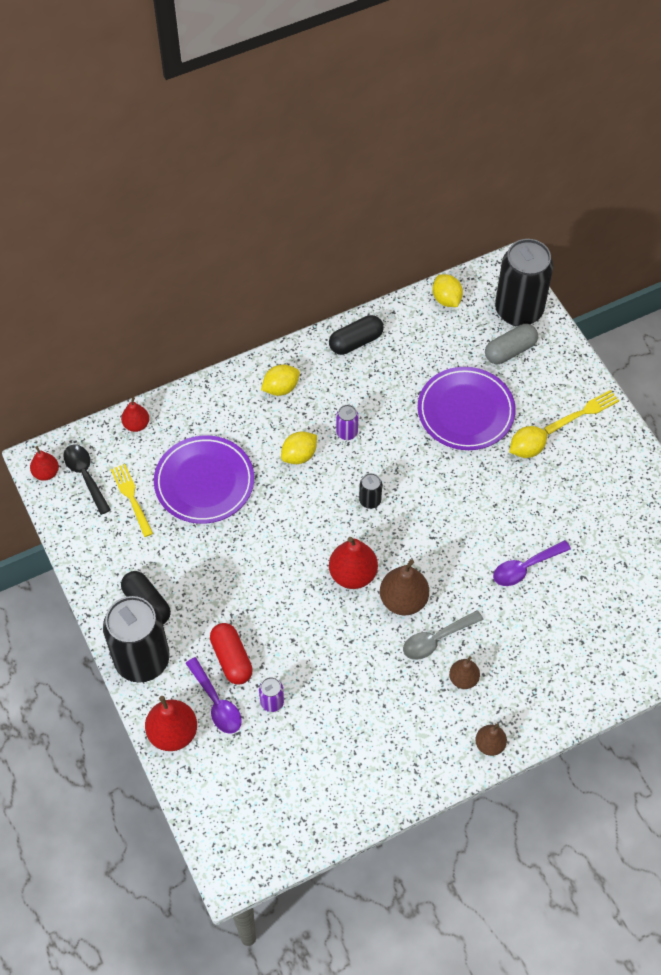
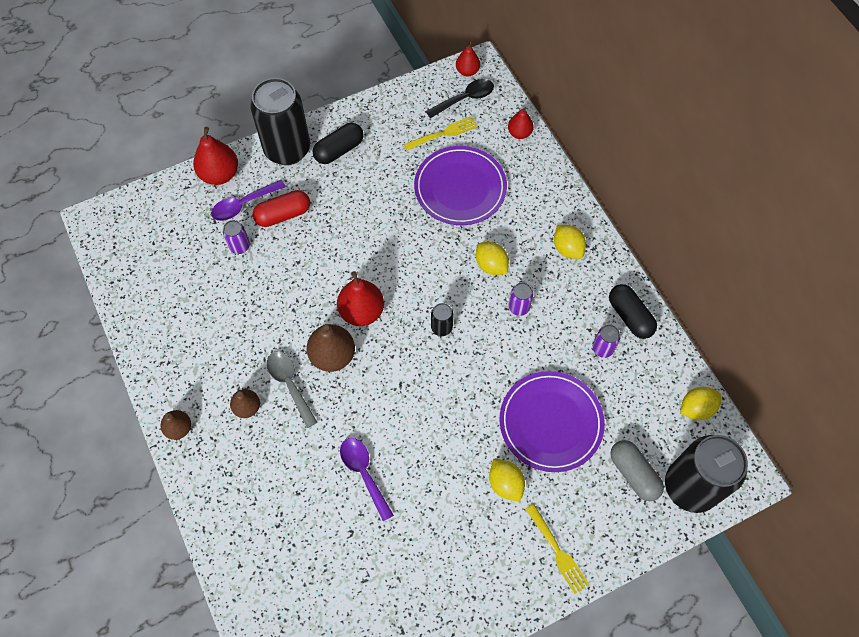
camera: 90 degrees right, 5 degrees up
(390, 366) = (602, 349): none -> purple can

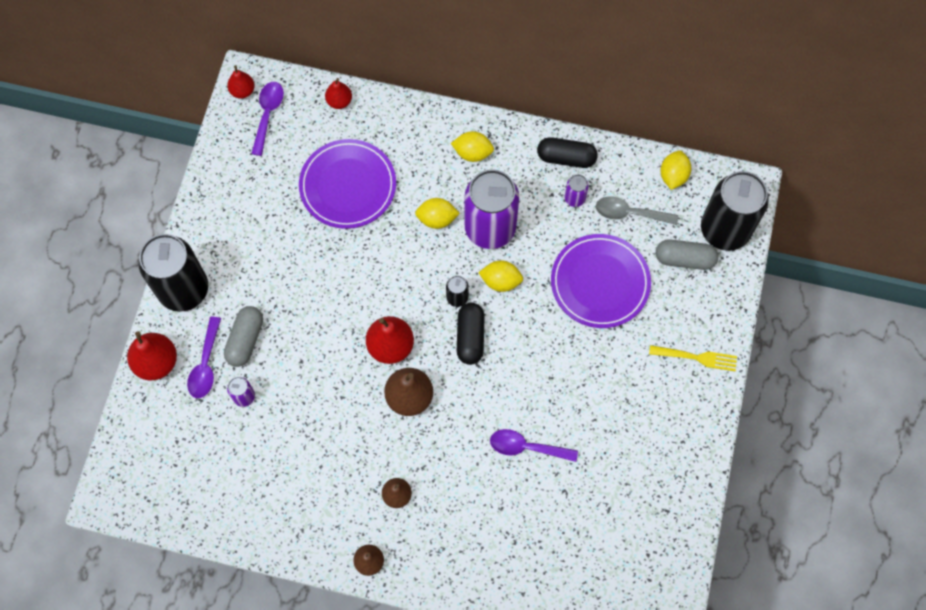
camera: 50 degrees left, 5 degrees up
(283, 215) = (245, 340): red capsule -> grey capsule
(289, 384) = (405, 448): grey spoon -> grey spoon (629, 213)
(339, 150) = (224, 249): black capsule -> black capsule (470, 337)
(443, 134) = (285, 158): yellow fork -> none
(465, 99) = (268, 114): black spoon -> purple spoon
(505, 483) = (619, 352): yellow lemon -> yellow lemon (501, 281)
(519, 307) = (490, 228): purple can -> purple can, size x2.39

